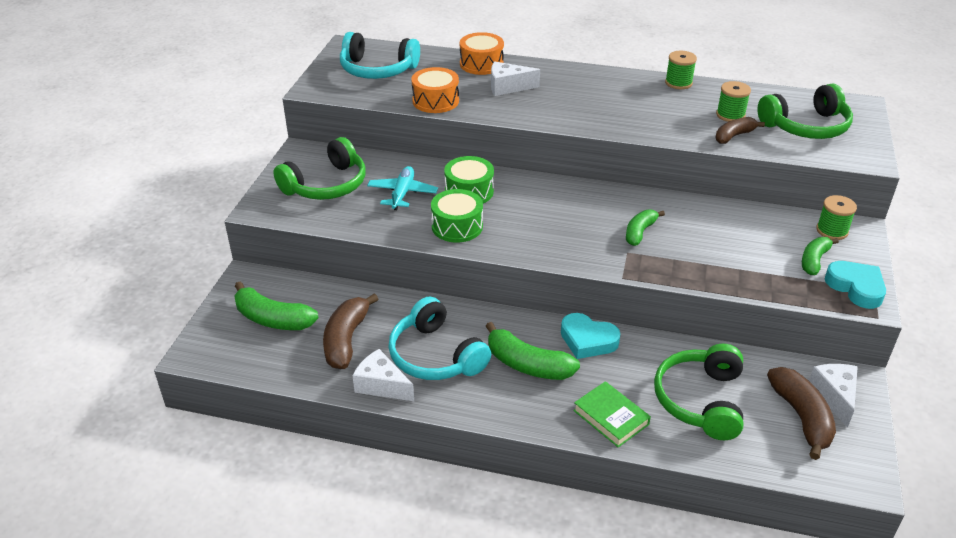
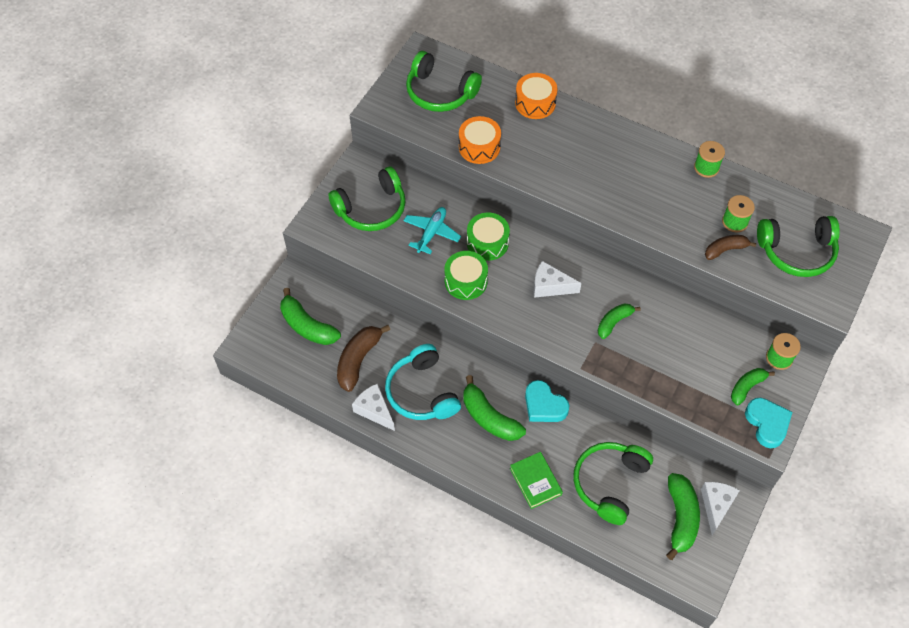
camera: 15 degrees right, 20 degrees up
(377, 69) = (440, 92): turquoise headphones -> green headphones
(508, 87) = (548, 141): white cheese -> white cheese (550, 286)
(801, 417) = (680, 518): brown banana -> green banana

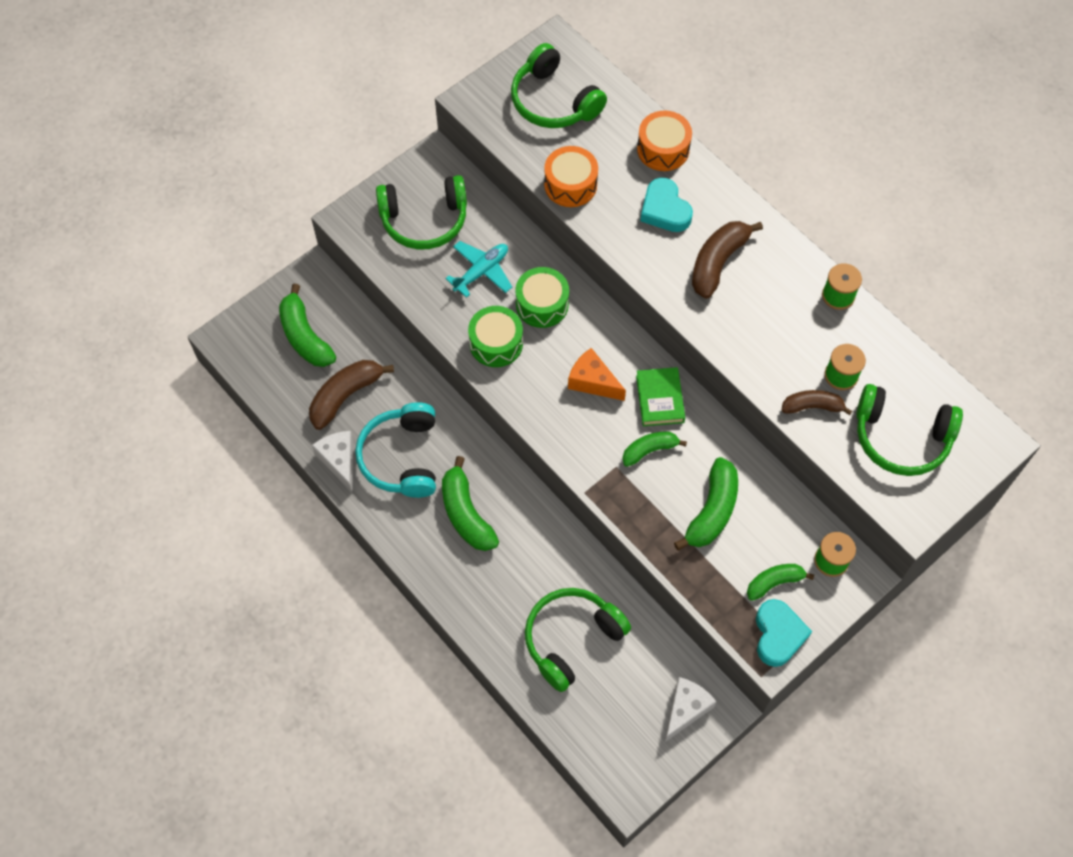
camera: 20 degrees right, 5 degrees up
(535, 481) = (486, 607): green book -> green book (659, 399)
(544, 405) = (536, 521): turquoise heart -> turquoise heart (665, 210)
(550, 286) = (592, 382): white cheese -> orange cheese
(611, 170) = (718, 262): none -> brown banana
(680, 518) = (637, 708): green banana -> green banana (712, 511)

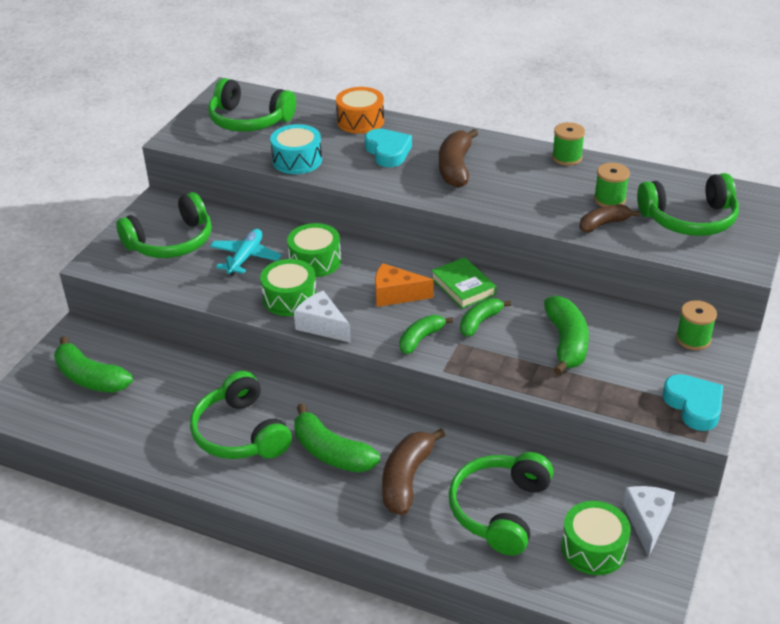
camera: 25 degrees left, 25 degrees down
(339, 461) = (177, 458): white cheese -> white cheese (322, 326)
(346, 396) = (156, 407): brown banana -> brown banana (406, 479)
(402, 457) = (241, 433): turquoise headphones -> green headphones
(570, 185) = (297, 160): orange drum -> turquoise drum
(625, 712) = (593, 548): none -> green drum
(665, 210) = (388, 152): turquoise heart -> turquoise heart turned 150 degrees counterclockwise
(774, 582) = (659, 371): green banana -> green banana (421, 339)

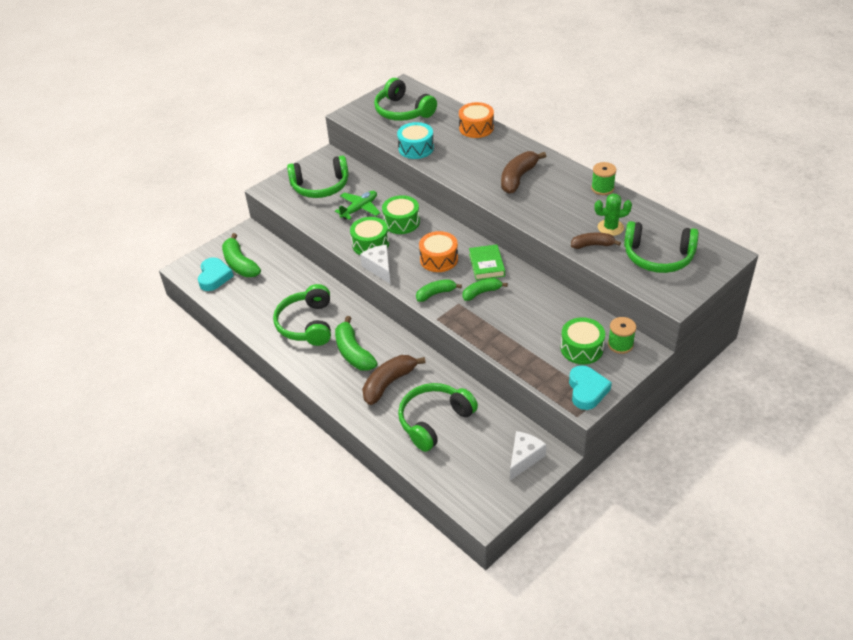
camera: 25 degrees right, 5 degrees up
(245, 258) = (359, 209): turquoise plane -> green plane
(388, 152) = (480, 155): turquoise heart -> turquoise heart (214, 277)
(396, 295) = (439, 259): orange cheese -> orange drum
(566, 343) = (530, 323): green banana -> none
(593, 548) = (478, 463): green drum -> green drum (581, 348)
(609, 199) = (610, 228): green spool -> green cactus

